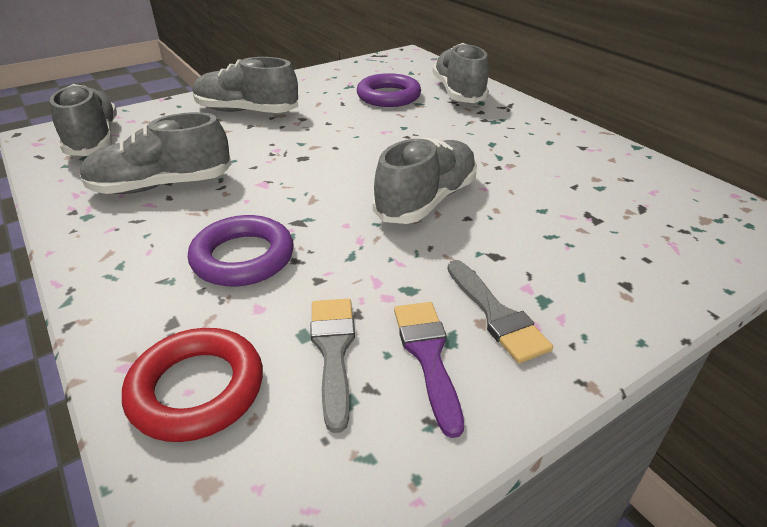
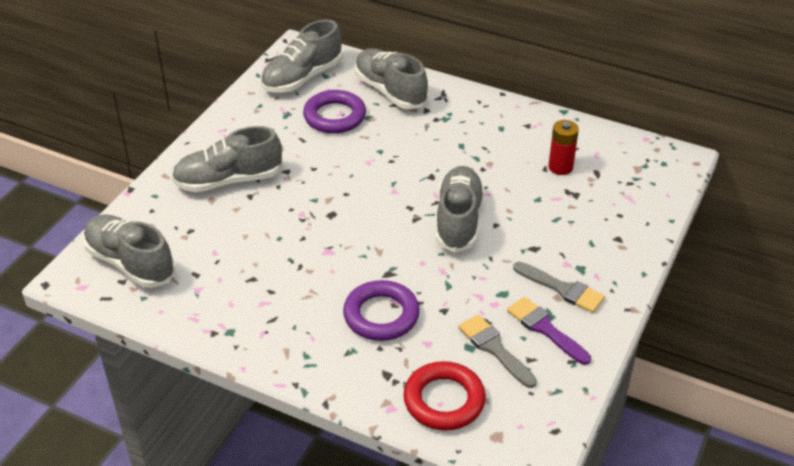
camera: 30 degrees left, 5 degrees up
(161, 186) = (252, 284): grey shoe -> grey shoe (302, 78)
(595, 190) = (560, 167): none -> red battery

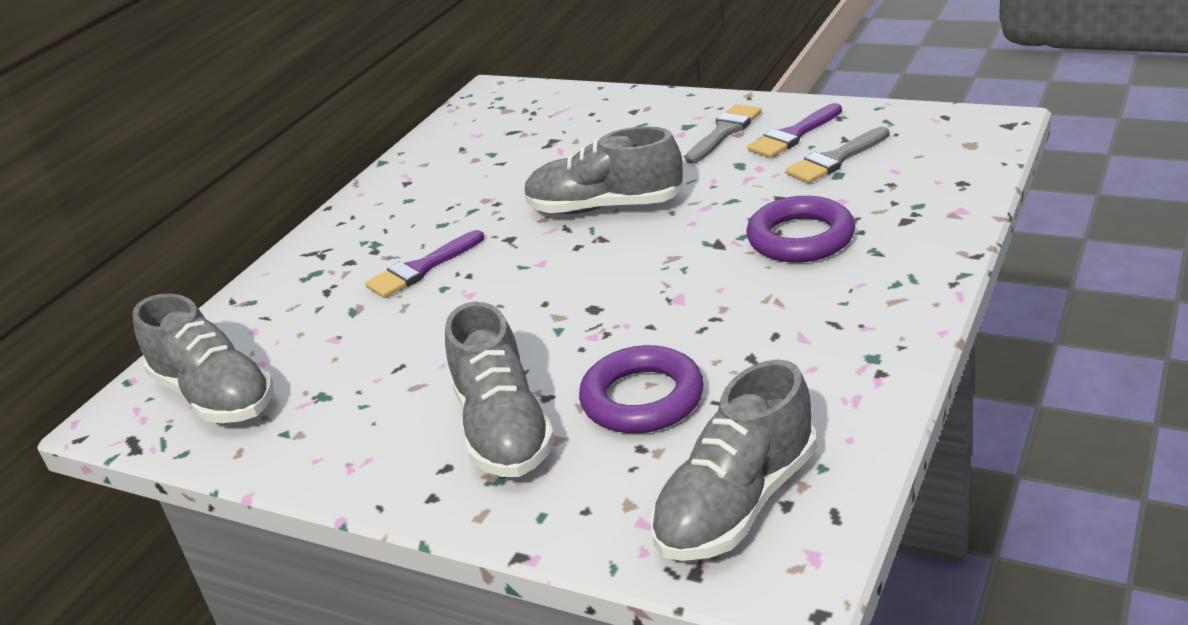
camera: 85 degrees left, 10 degrees down
(334, 116) = (343, 343): purple ring -> purple ring (642, 398)
(390, 91) = (289, 299): grey shoe -> none
(406, 140) = (421, 269): none -> purple brush
(444, 400) = (932, 179): red ring -> none
(560, 167) = (499, 153): red battery -> none

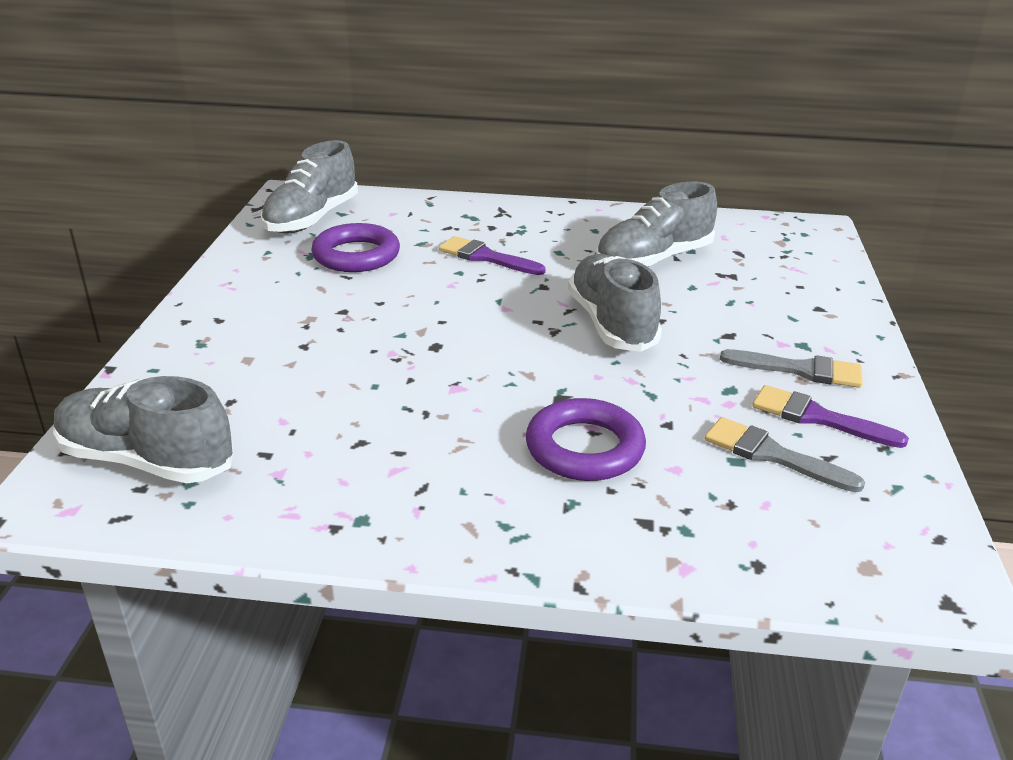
camera: 65 degrees right, 0 degrees up
(503, 429) = (262, 334): grey shoe -> grey shoe (653, 260)
(642, 398) = (298, 391): purple ring -> purple ring (356, 255)

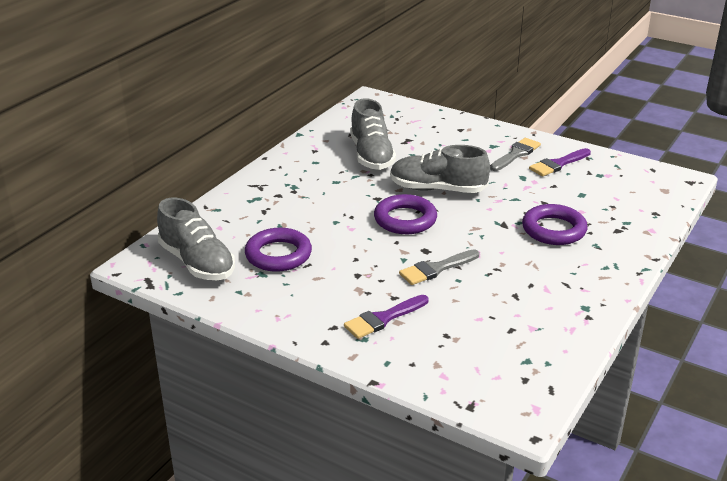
camera: 65 degrees left, 0 degrees up
(146, 460) = (497, 374): grey shoe -> none
(486, 257) = (322, 207): purple brush -> purple brush (383, 318)
(504, 316) = (405, 219): none -> purple ring
(772, 455) = (581, 184): grey brush -> grey brush (436, 269)

